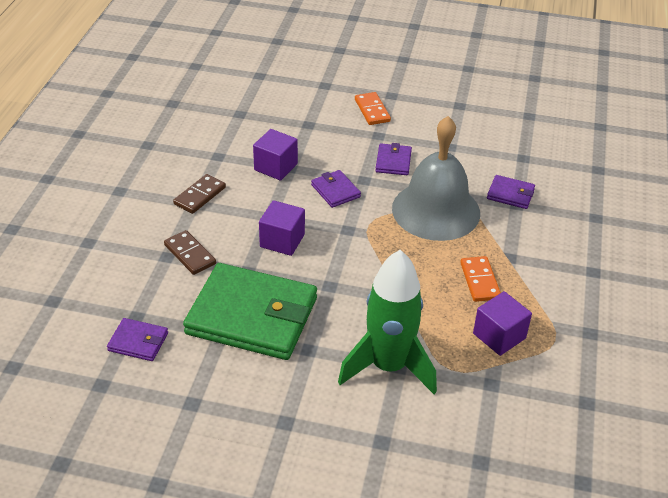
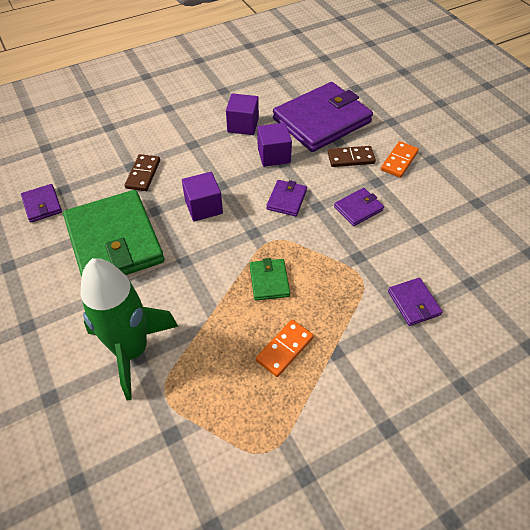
camera: 50 degrees right, 10 degrees up
(200, 196) = (203, 142): brown domino -> brown domino (351, 158)
(272, 117) = (322, 120): none -> purple wallet
(408, 251) = (269, 281): none -> green wallet
(436, 210) = (334, 268): grey bell -> none
(499, 336) = (233, 404): purple cube -> purple cube (243, 125)

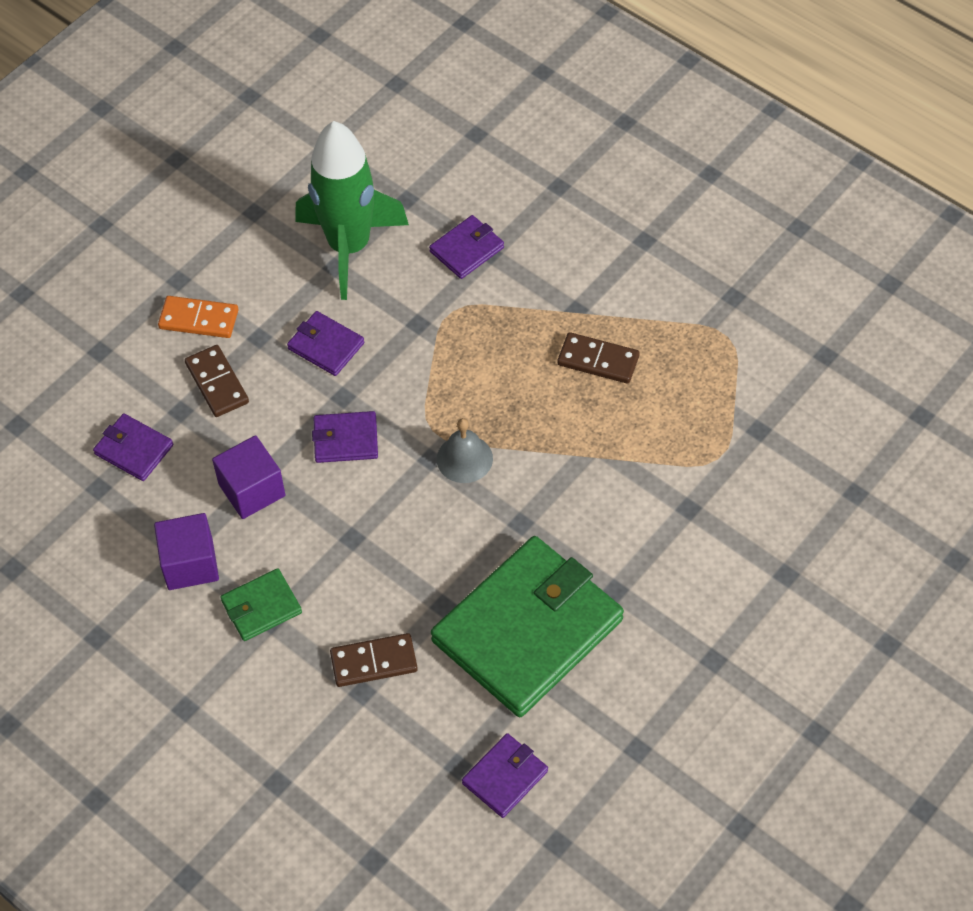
camera: 110 degrees left, 5 degrees up
(132, 350) = (683, 518): green rocket -> green rocket (349, 247)
(204, 207) = (408, 542): purple cube -> none
(244, 249) = (464, 458): none -> grey bell
(269, 281) = (506, 410): green wallet -> green wallet (261, 607)
(284, 349) = (598, 360): orange domino -> brown domino
(322, 120) = (134, 449): purple wallet -> purple wallet, size x0.43

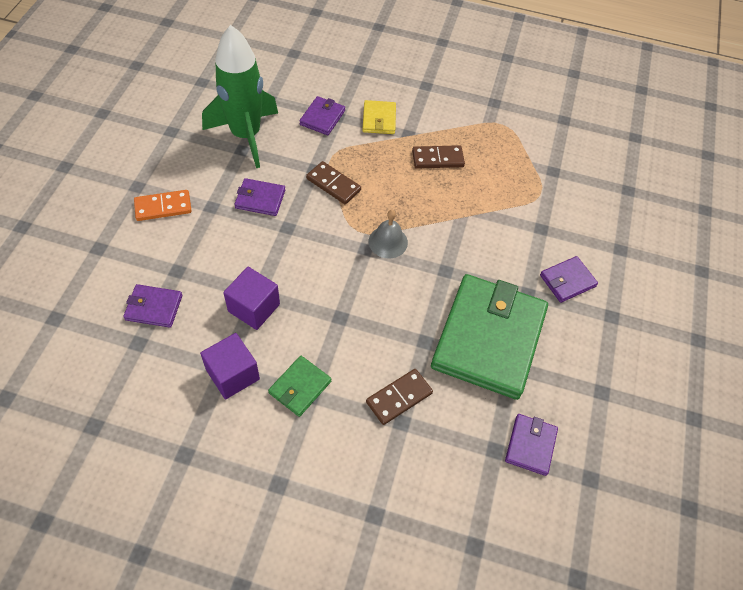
camera: 30 degrees left, 0 degrees up
(217, 383) = (195, 244): brown domino -> brown domino (333, 184)
(345, 439) = (303, 254): purple wallet -> purple wallet (567, 281)
(546, 275) = (379, 119): none -> yellow wallet

